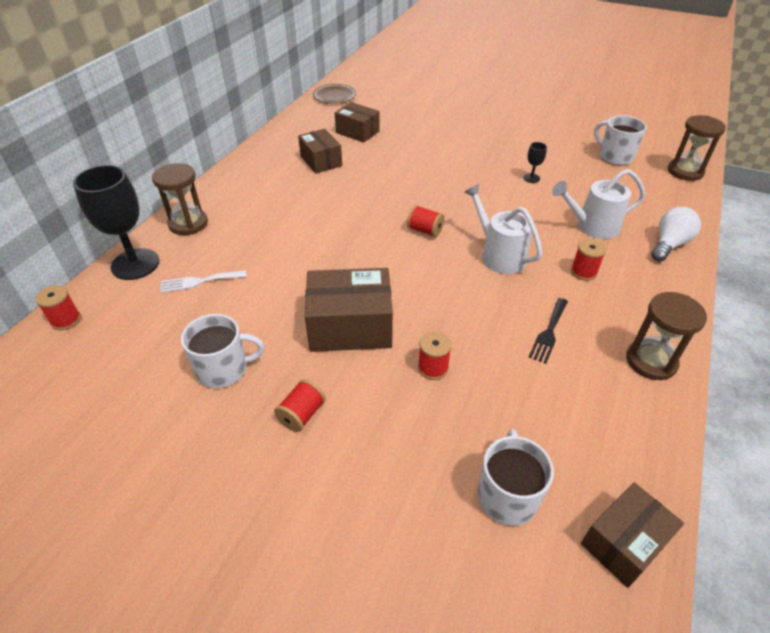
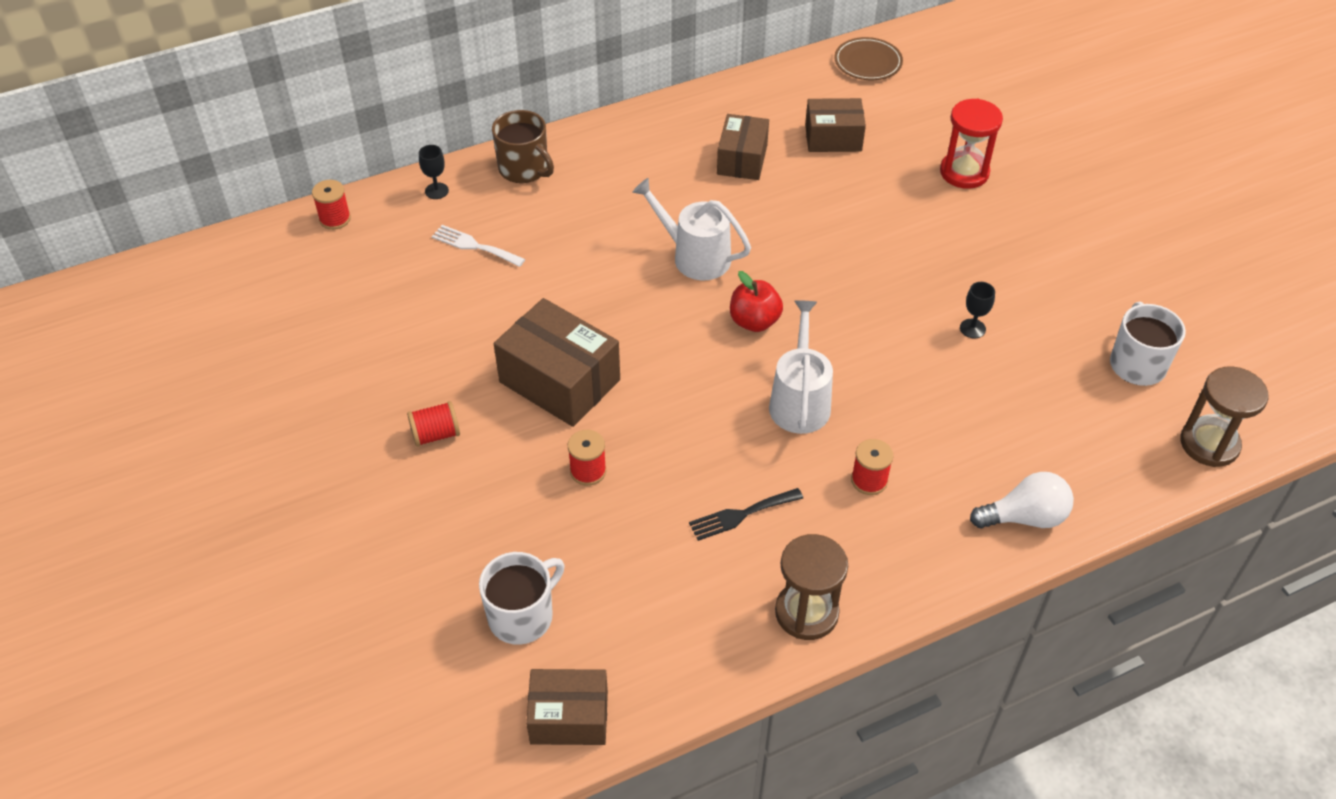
camera: 40 degrees right, 5 degrees up
(135, 264) = (436, 191): black goblet -> black goblet, size x0.43
(188, 223) = (524, 169): brown hourglass -> brown mug
(223, 369) = (414, 350): white mug -> none
(357, 132) = (833, 138): brown box -> brown box turned 75 degrees counterclockwise
(425, 230) = (754, 321): red spool -> red apple
(439, 119) = (964, 172): none -> red hourglass
(592, 226) = (960, 436): white watering can -> white watering can (695, 256)

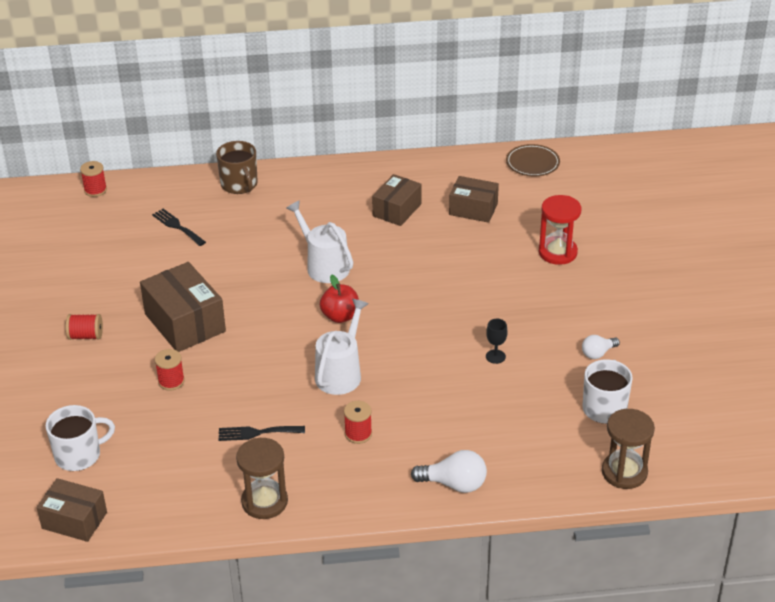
camera: 20 degrees right, 10 degrees down
(436, 191) = (172, 186): black goblet -> none
(474, 246) = (177, 226): white fork -> black fork
(1087, 294) = (598, 353): none -> white light bulb

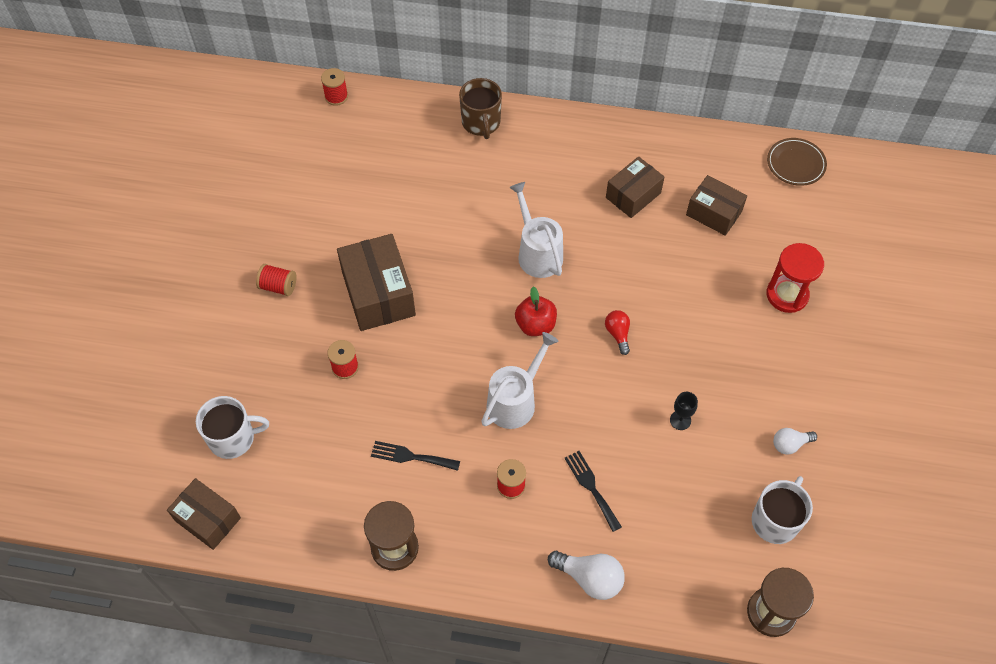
camera: 15 degrees right, 20 degrees up
(177, 226) = (404, 164): black fork -> black fork (591, 487)
(418, 308) = (618, 334): none -> red light bulb

